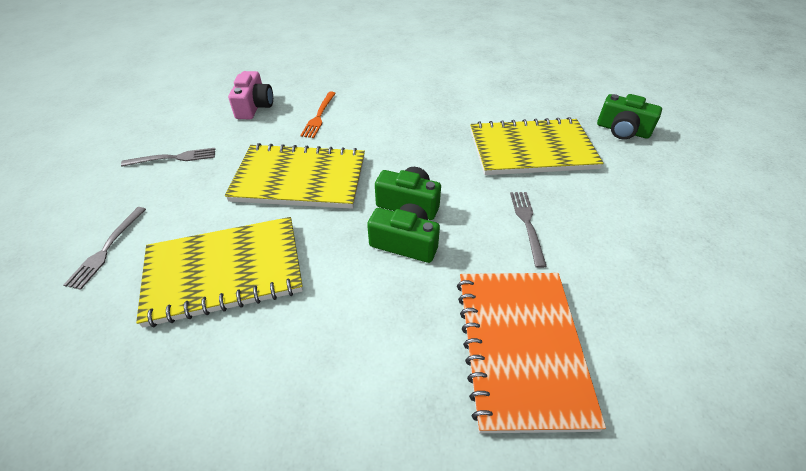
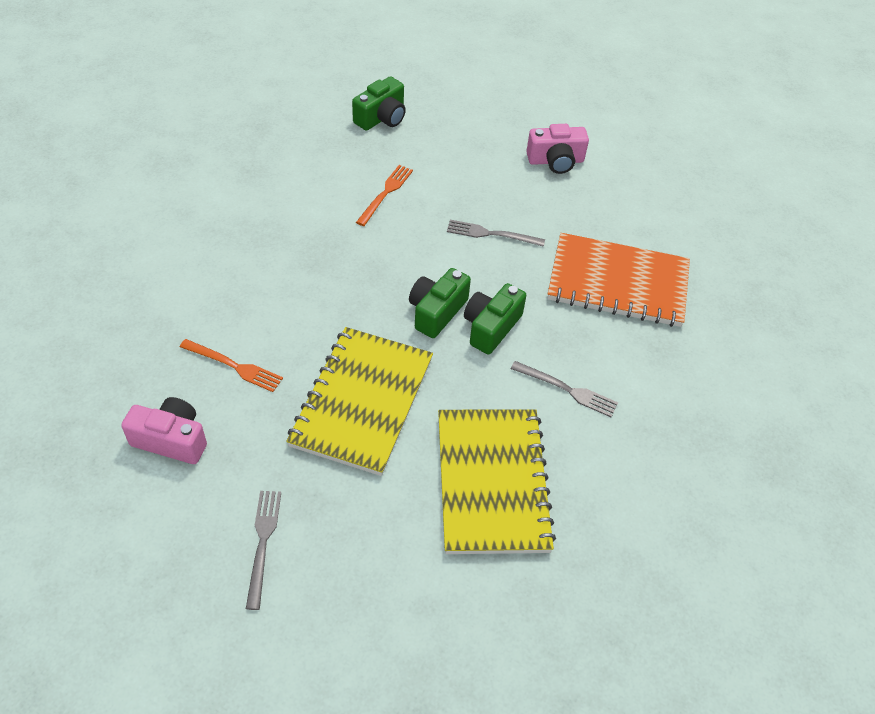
camera: 80 degrees left, 5 degrees up
(106, 249) = (426, 605): grey fork -> grey fork (567, 390)
(531, 149) = (386, 193): yellow notebook -> orange fork
(679, 260) = (555, 161): none -> pink camera

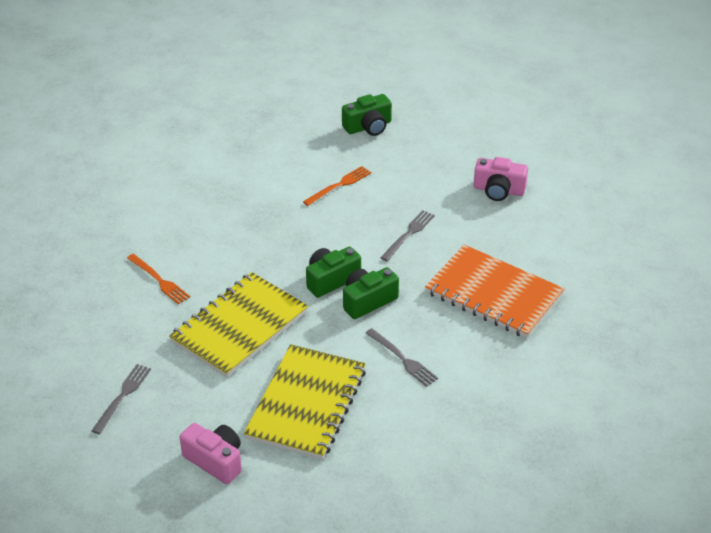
camera: 25 degrees right, 10 degrees down
(171, 440) = (92, 317): pink camera -> pink camera (215, 461)
(491, 234) = (408, 234): grey fork -> grey fork turned 90 degrees clockwise

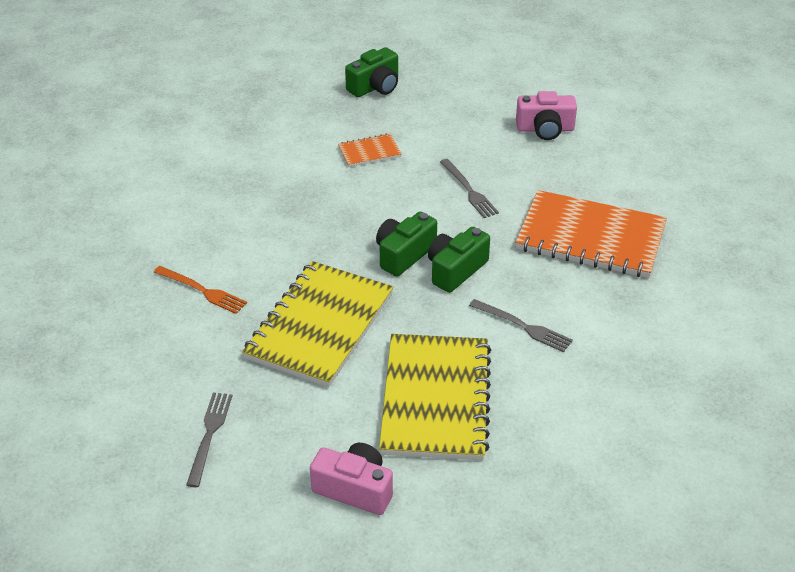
camera: 15 degrees left, 0 degrees up
(339, 185) = (369, 152): orange fork -> orange notebook
(408, 234) = (469, 190): grey fork -> grey fork turned 135 degrees clockwise

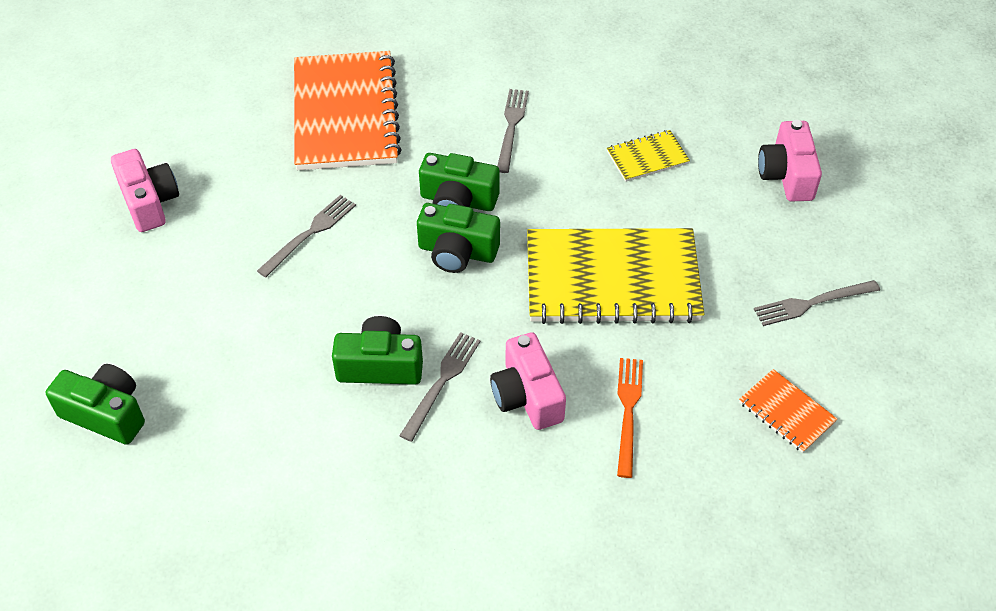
camera: 115 degrees left, 10 degrees up
(254, 248) = (527, 396): none -> pink camera
(295, 215) = (442, 382): none -> grey fork
(329, 193) = (380, 366): none -> green camera
(369, 152) = (273, 358): orange notebook -> orange notebook (786, 412)
(436, 399) = (647, 157): yellow notebook -> yellow notebook, size x0.45

